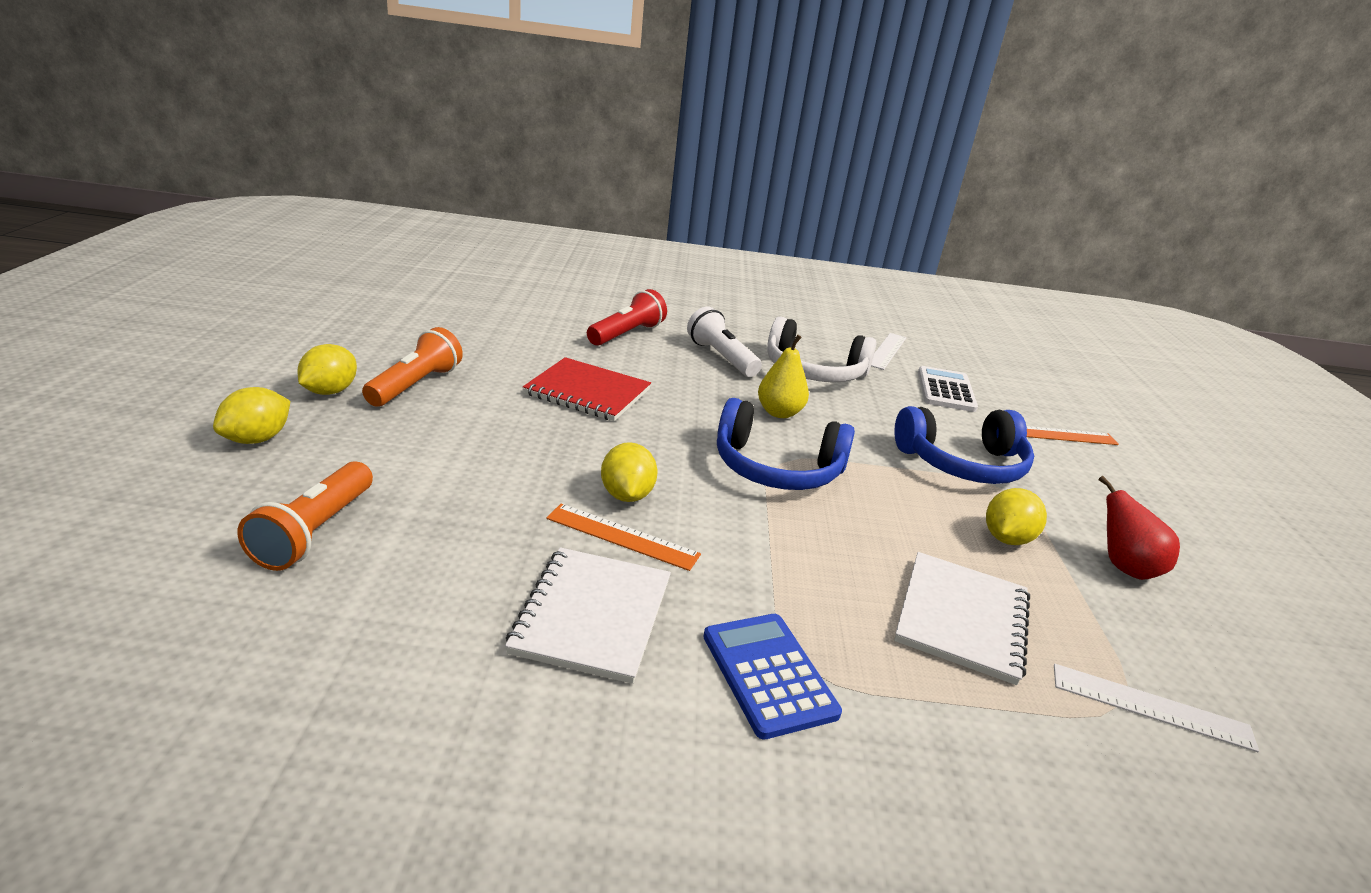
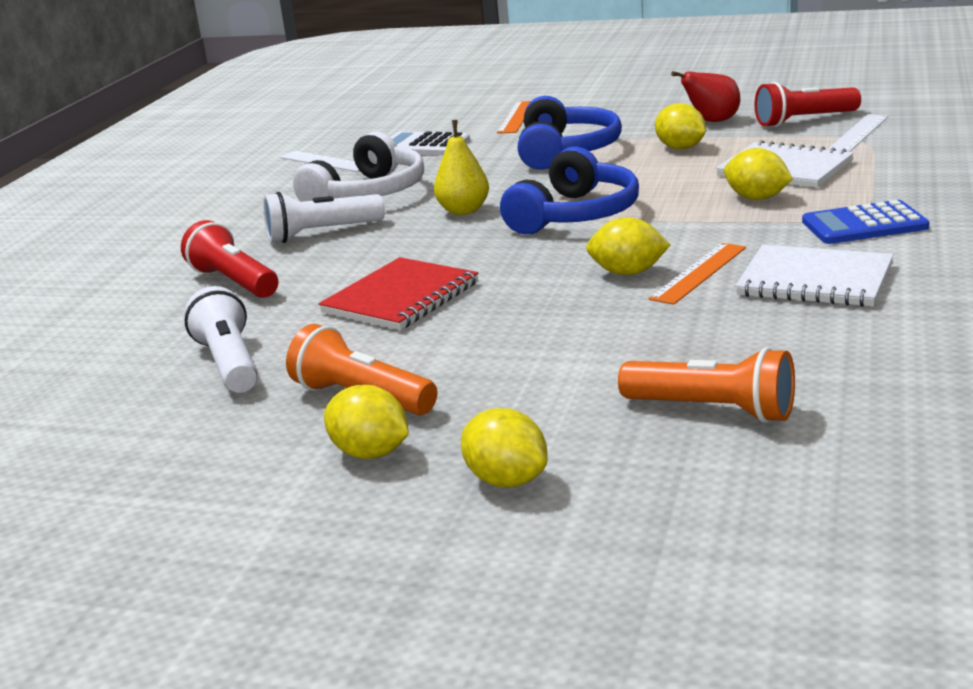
camera: 70 degrees left, 5 degrees down
(490, 341) = (229, 363): none -> white flashlight
(847, 588) = (757, 198): none -> yellow lemon
(1178, 652) = (804, 121): none -> red flashlight

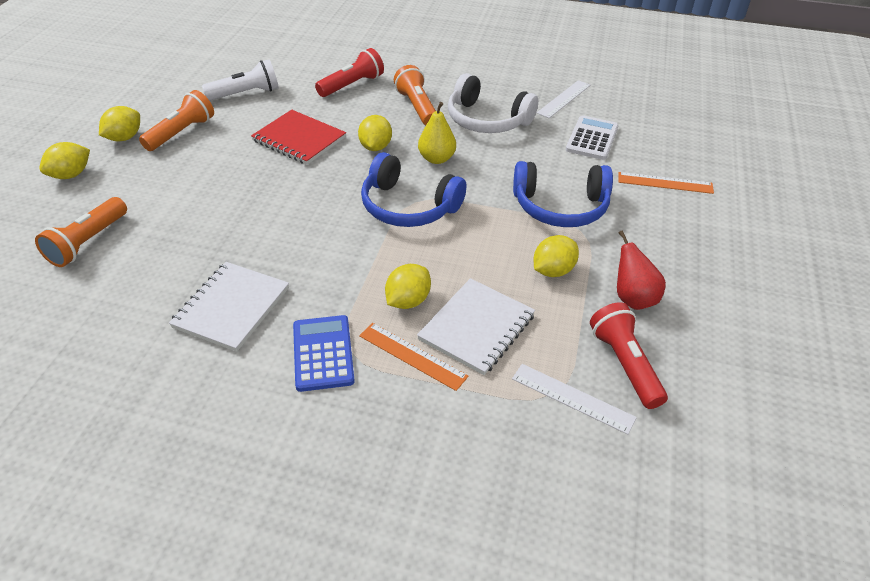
camera: 85 degrees right, 20 degrees up
(321, 233) = (417, 107): white flashlight -> orange flashlight
(628, 273) = (290, 224): yellow lemon -> yellow lemon (375, 147)
(699, 273) = (273, 255): orange ruler -> orange ruler (412, 356)

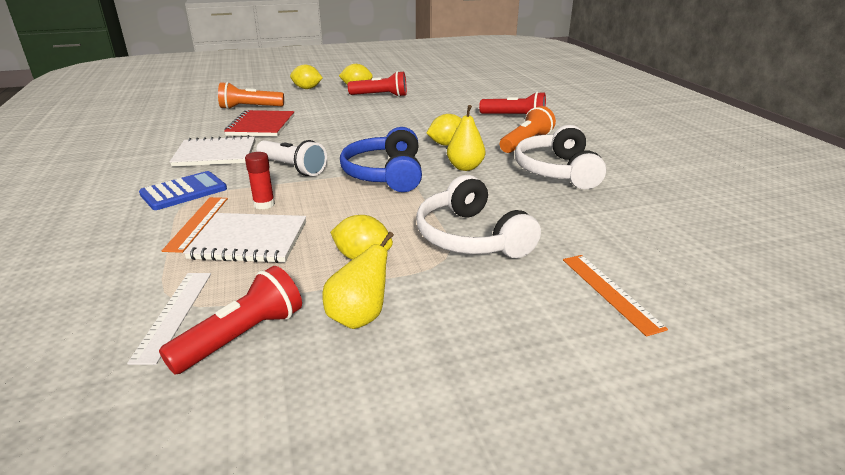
camera: 60 degrees right, 15 degrees down
(181, 133) = (380, 96): orange flashlight -> red flashlight
(246, 94) = (449, 97): white flashlight -> white flashlight (292, 168)
(299, 139) = (420, 122): red notebook -> red notebook (261, 126)
(408, 301) = (264, 204): yellow lemon -> red glue stick
(560, 207) = (471, 237): blue headphones -> white headphones
(564, 99) = (663, 195): white ruler -> none
(592, 138) = (619, 226): white calculator -> none
(633, 298) = (359, 317): red pear -> yellow pear

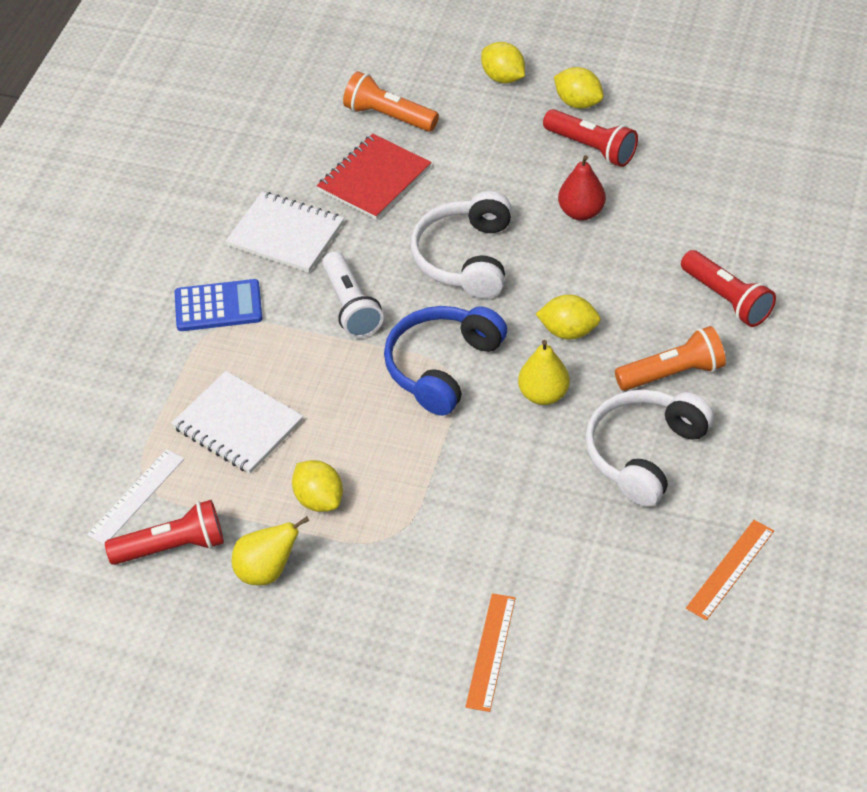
camera: 35 degrees right, 20 degrees up
(197, 223) = (206, 373): orange ruler -> orange ruler (730, 569)
(264, 204) = (282, 368): red glue stick -> none
(400, 111) = (581, 212): none -> red pear
(471, 237) = (438, 520): white headphones -> white headphones (465, 258)

